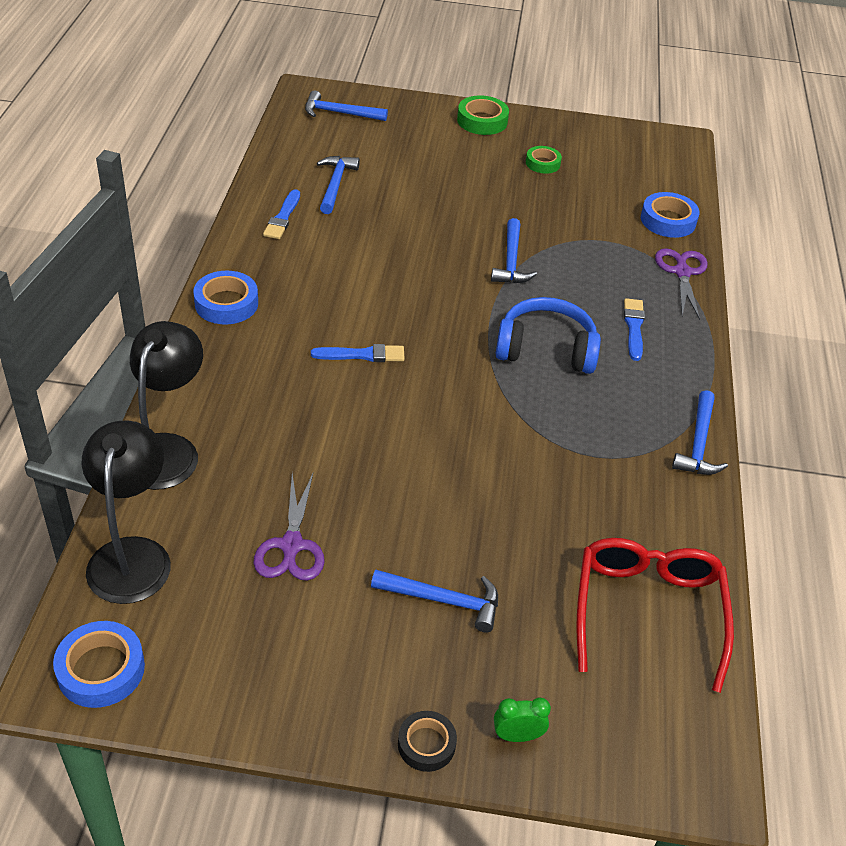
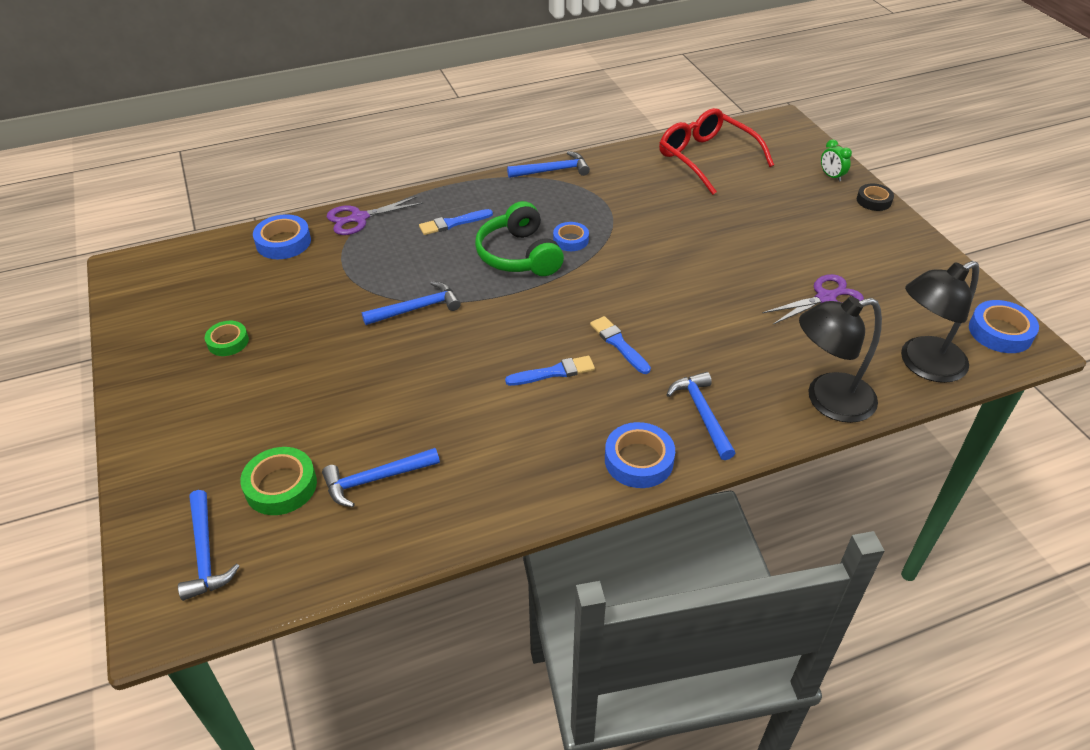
camera: 115 degrees left, 0 degrees up
(283, 217) = (470, 491): blue brush -> blue brush (554, 372)
(443, 600) = (786, 225): blue hammer -> blue hammer (702, 414)
(482, 121) = (157, 416): green tape -> green tape (281, 486)
(546, 349) = (519, 255): blue headphones -> green headphones
(546, 396) = (570, 240): none -> blue tape
(647, 612) = (706, 158): red glasses -> red glasses turned 75 degrees clockwise

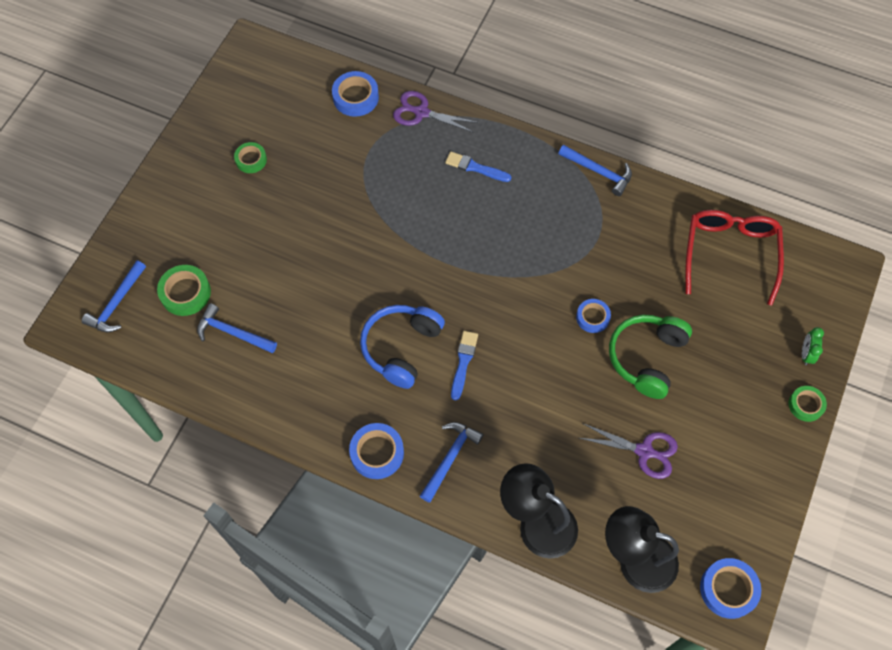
camera: 45 degrees right, 20 degrees up
(417, 308) = (377, 225): blue hammer -> none
(519, 255) = (486, 234): green headphones -> green headphones (646, 358)
(554, 372) = (401, 348): blue brush -> blue headphones
(570, 240) = (534, 249): blue tape -> blue tape (592, 317)
(873, 200) = (806, 405): black tape -> green tape

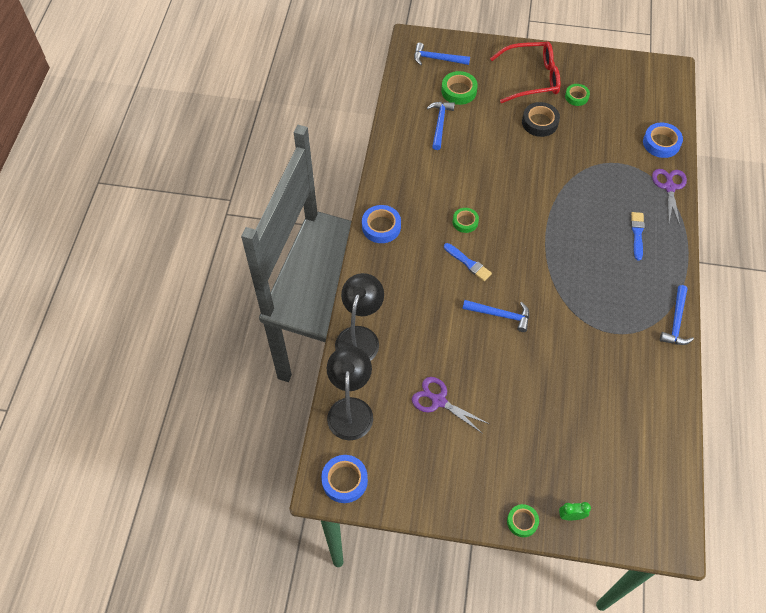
camera: 75 degrees right, 5 degrees down
(276, 214) = (539, 122): none -> black tape
(401, 348) = (465, 222): blue headphones -> green tape
(450, 458) = (391, 271): blue hammer -> blue hammer (500, 315)
(463, 362) = (468, 263): blue brush -> blue brush turned 45 degrees clockwise
(592, 317) = (539, 342): blue tape -> none
(644, 451) = (438, 400): purple scissors -> purple scissors turned 120 degrees clockwise
(646, 358) = (519, 388): green headphones -> none
(730, 254) = (643, 438): red glasses -> red glasses (531, 78)

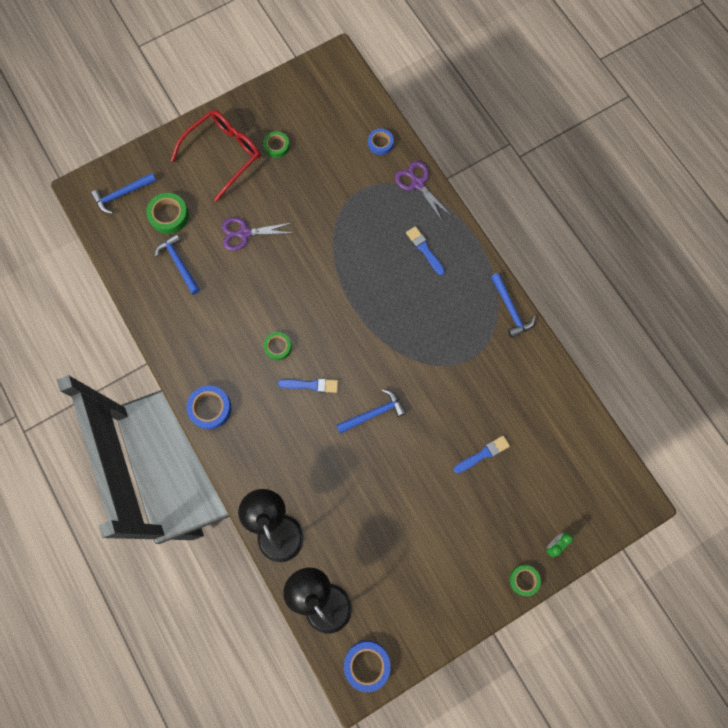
camera: 40 degrees left, 15 degrees up
(438, 400) = (384, 532): purple scissors -> purple scissors (244, 233)
(539, 122) = (265, 197): black tape -> none
(565, 406) = (483, 454): none -> blue brush
(661, 143) = (380, 143): blue tape -> blue tape, size x0.66

